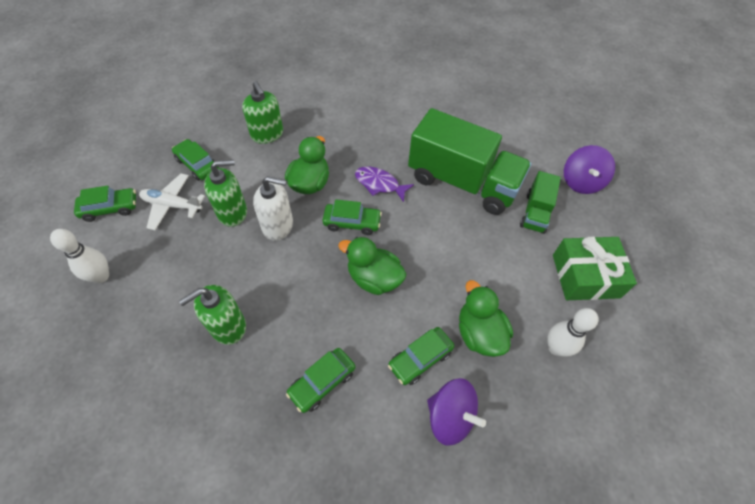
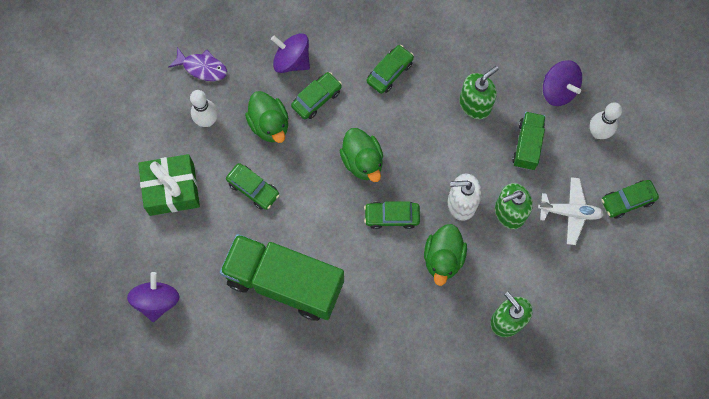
camera: 175 degrees right, 15 degrees up
(120, 331) = (558, 90): none -> purple spinning top
(197, 165) = (566, 266): green car -> green car (253, 189)
(374, 278) = (362, 161): green duck -> green duck turned 45 degrees clockwise
(379, 184) = (371, 267): purple fish -> purple fish (202, 68)
(535, 212) = (210, 254): green truck -> green truck (527, 145)

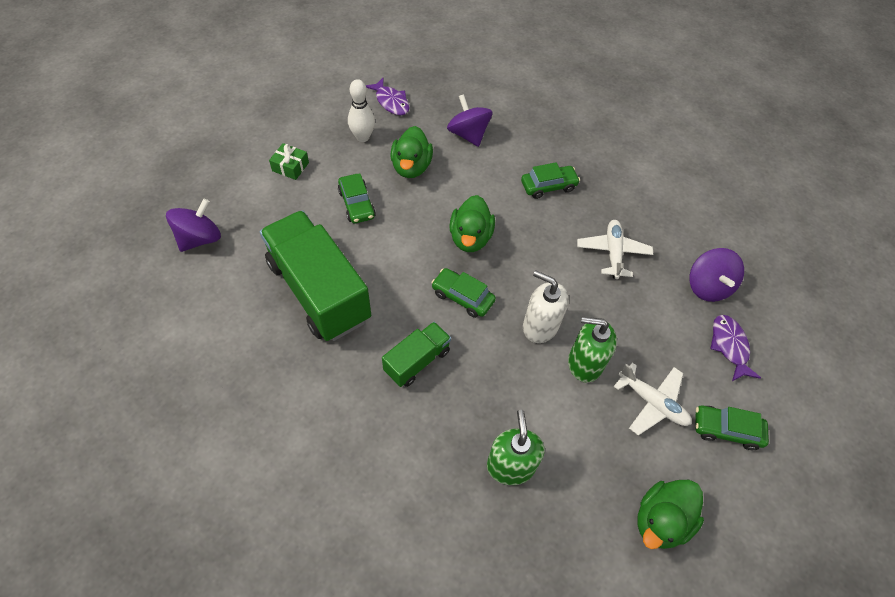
camera: 30 degrees right, 15 degrees down
(172, 189) = (290, 167): green gift -> green gift, size x0.53
(316, 98) = (467, 170): green car -> none
(443, 258) = (485, 363): green duck -> green duck (660, 520)
(475, 104) = (613, 252): green soap dispenser -> white plane
(527, 145) = (644, 315): green truck -> green truck (417, 361)
(598, 133) = (729, 346): white bowling pin -> purple fish

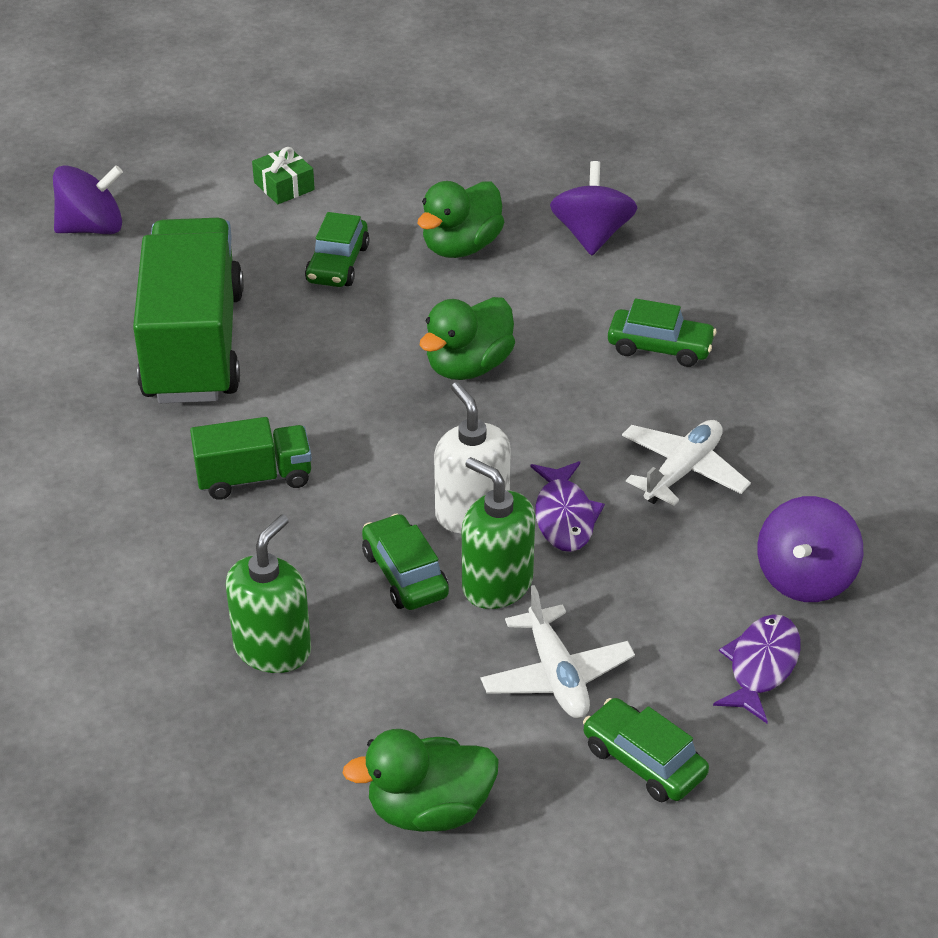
camera: 35 degrees right, 15 degrees down
(363, 137) = (422, 184): white bowling pin -> none
(391, 102) = (507, 153): purple fish -> purple fish (564, 516)
(462, 297) = (388, 432): green car -> green car (404, 574)

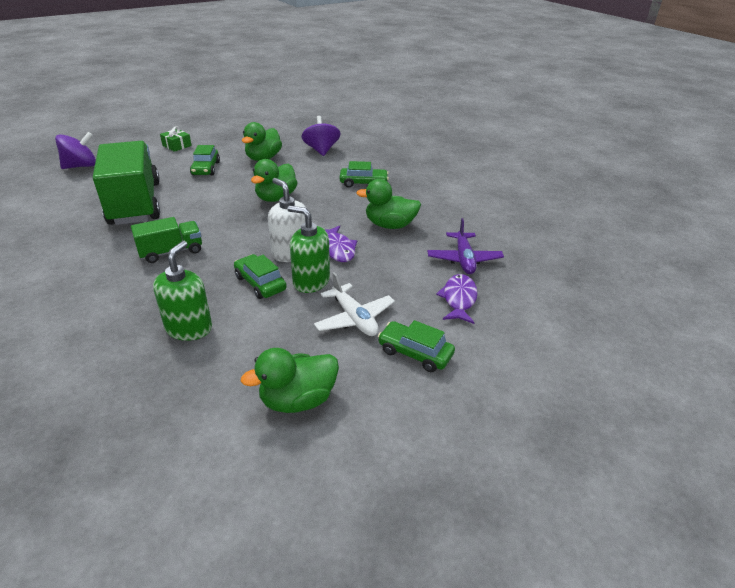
camera: 15 degrees left, 5 degrees down
(682, 471) = (389, 225): white plane -> green duck
(805, 578) = (464, 259): purple spinning top -> purple plane

